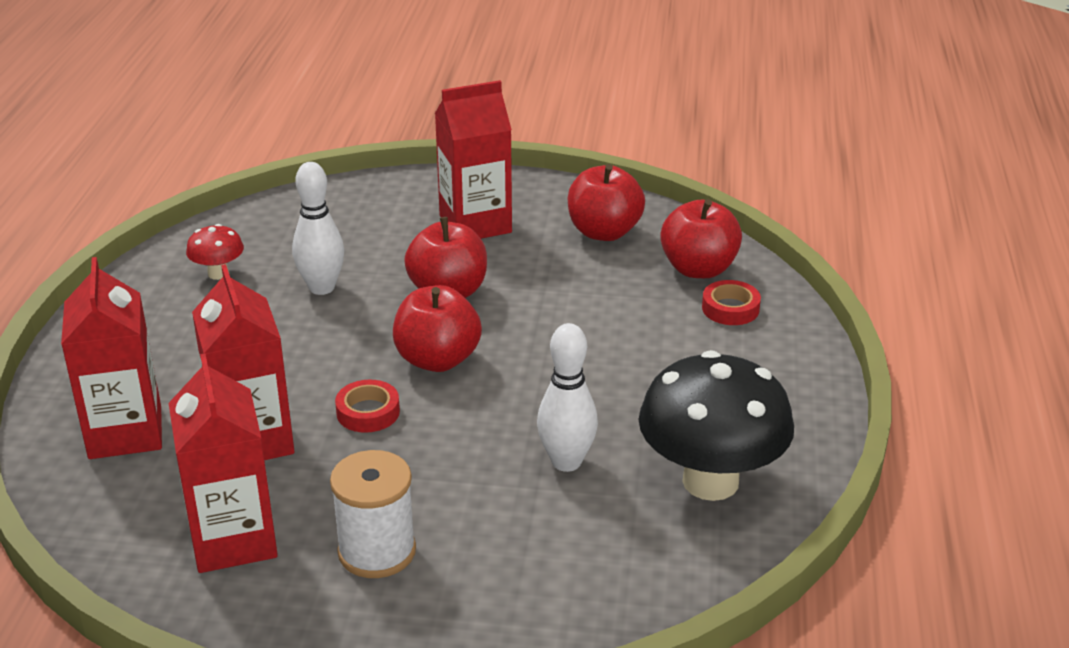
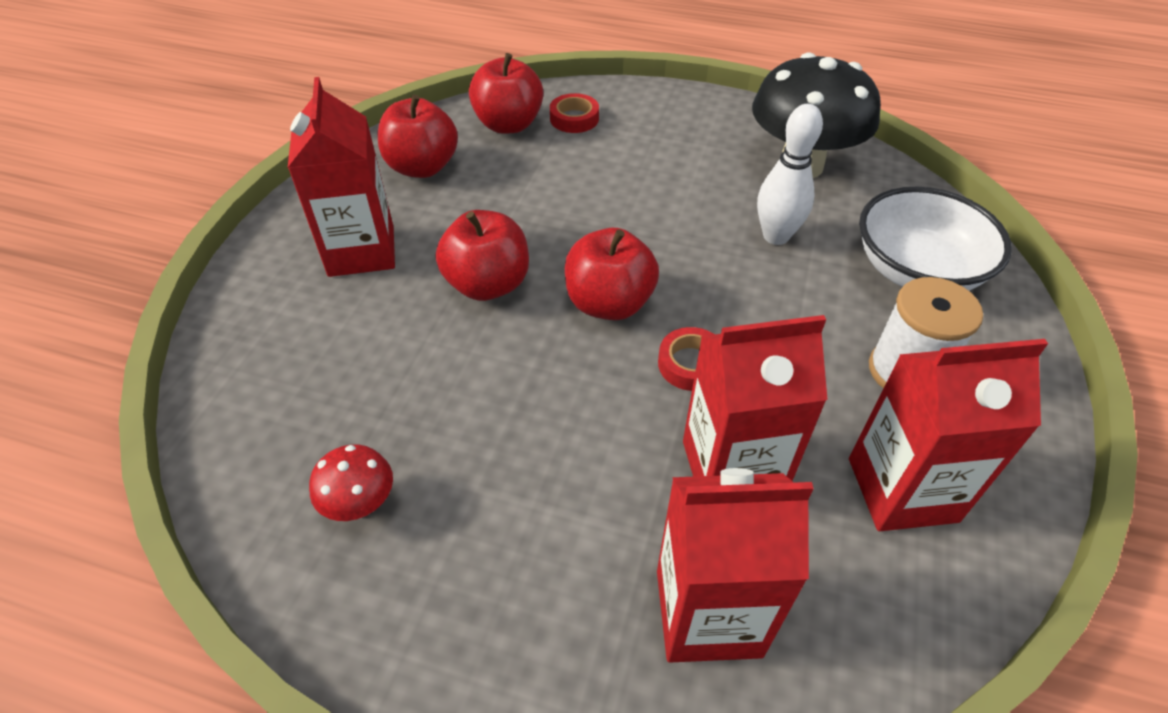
camera: 80 degrees left, 15 degrees up
(322, 288) = (439, 392): white bowling pin -> none
(536, 571) = (916, 270): none -> white bowl

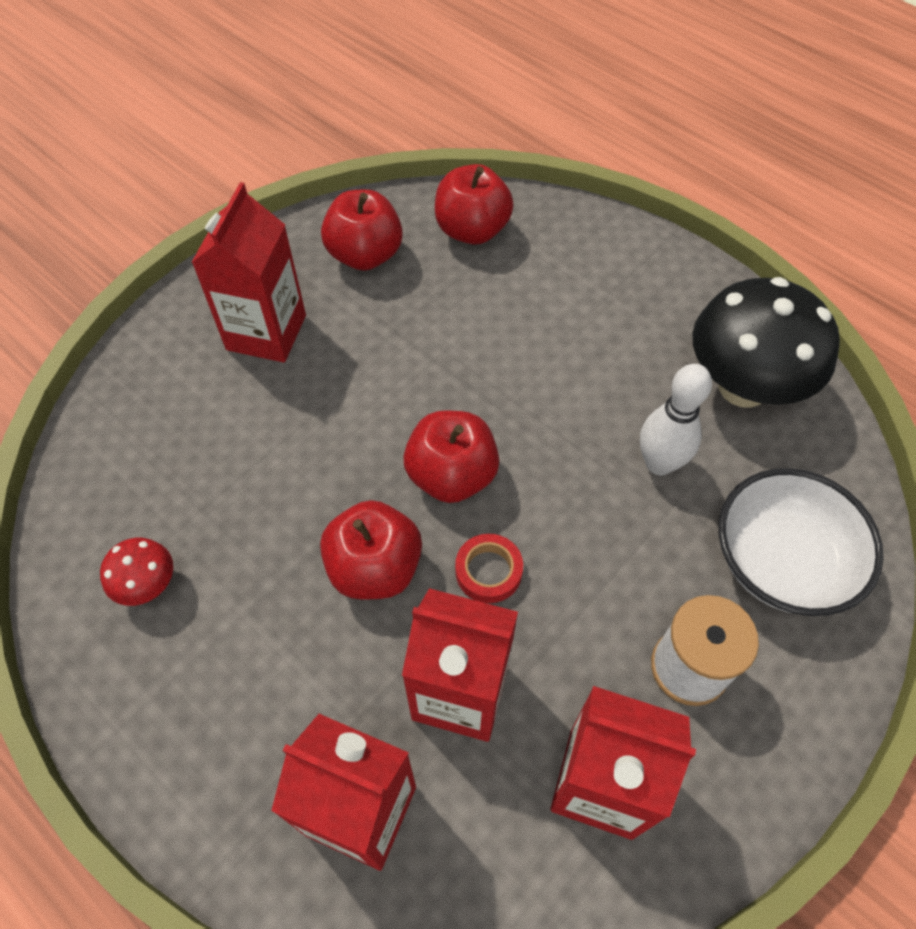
camera: 25 degrees right, 10 degrees up
(488, 284) = (355, 411): red apple -> red apple (375, 568)
(574, 118) = (541, 244): red tape -> none

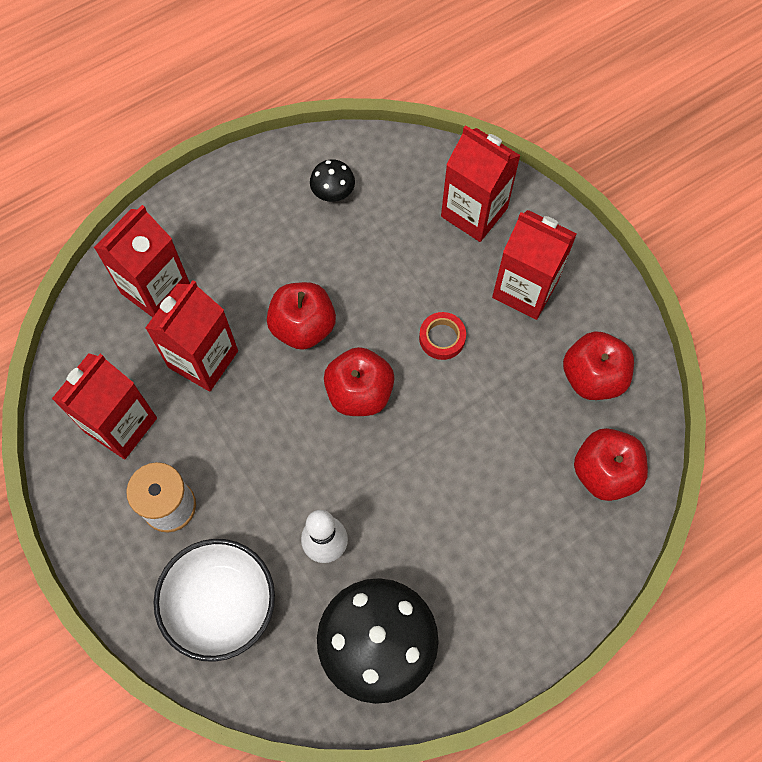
camera: 105 degrees right, 10 degrees up
(148, 585) = (333, 193): red mushroom -> black mushroom
(162, 404) = (474, 212): none -> red carton
(488, 571) = (278, 397): red tape -> red tape (442, 338)

